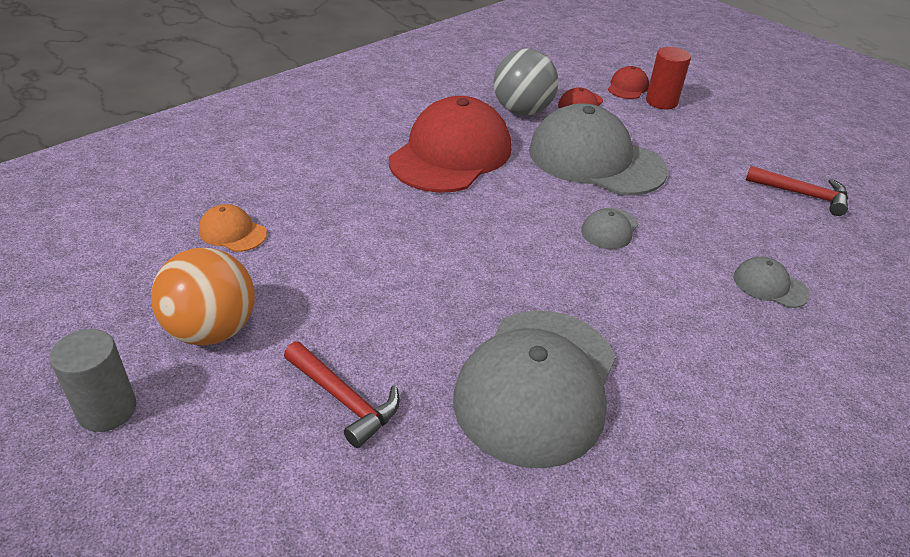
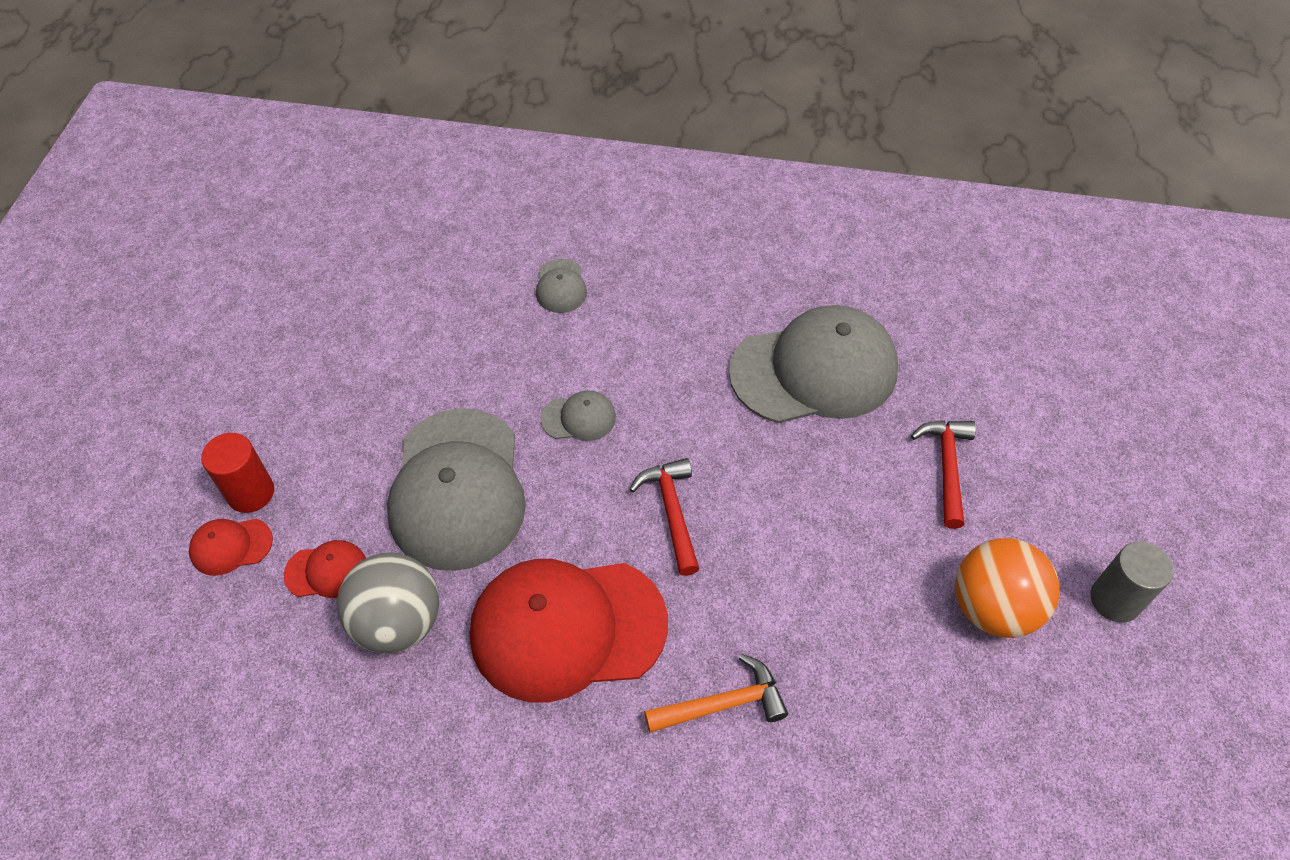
camera: 125 degrees left, 15 degrees up
(232, 232) = (889, 715): orange cap -> none
(333, 179) = (723, 704): none -> orange hammer
(802, 195) = (383, 306): red hammer -> red hammer (672, 512)

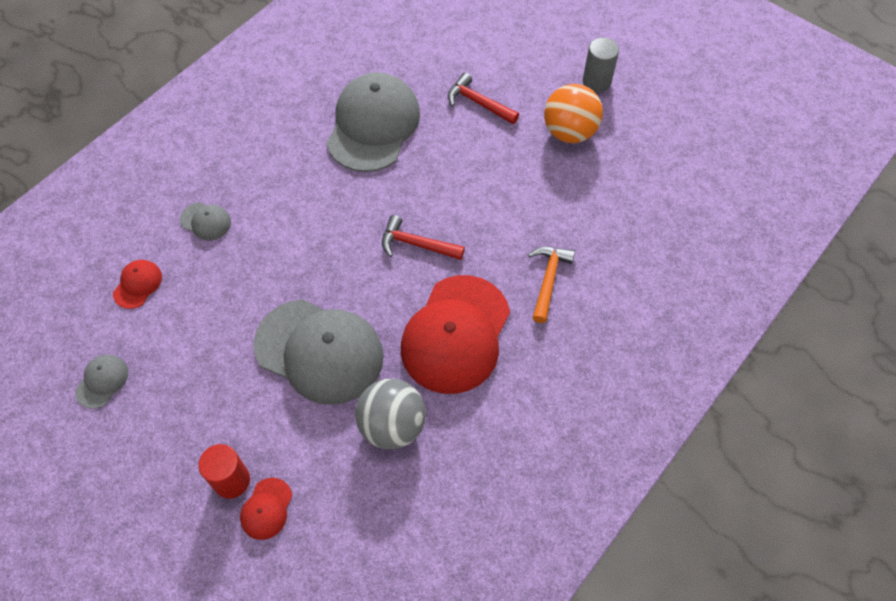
camera: 60 degrees left, 5 degrees up
(326, 571) = (327, 454): red cap -> red cap (138, 285)
(578, 418) = (316, 260): grey cap -> grey cap (102, 381)

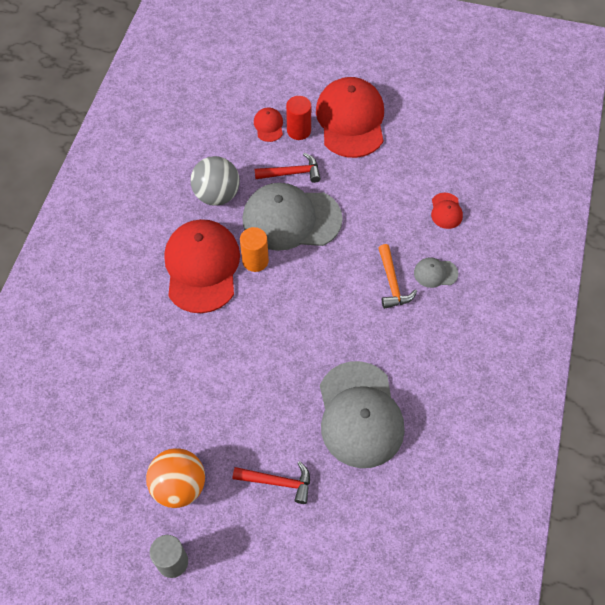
camera: 155 degrees right, 0 degrees up
(102, 381) = (418, 148): grey cap -> none
(152, 466) = (351, 120): none -> red cap
(390, 316) = (255, 261): none -> orange cylinder
(416, 244) = (264, 321): red hammer -> red hammer (292, 173)
(548, 280) = (148, 335): orange hammer -> orange hammer (392, 283)

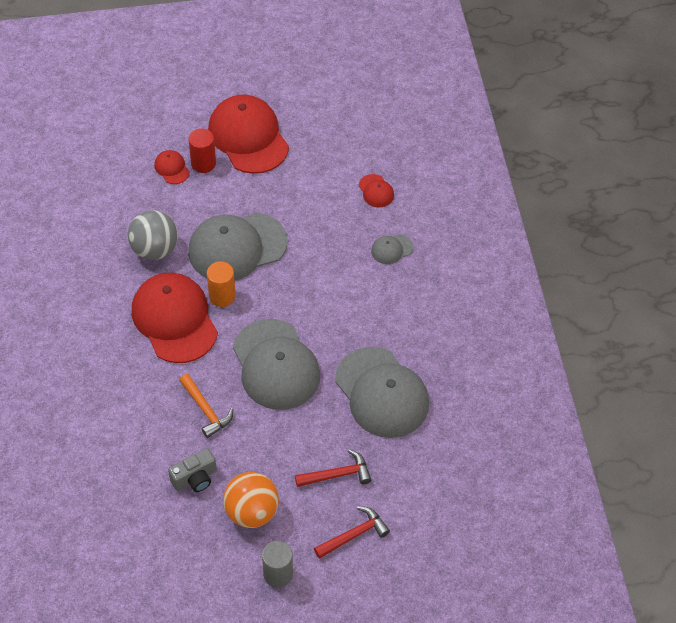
camera: 25 degrees left, 5 degrees down
(144, 430) = (195, 478): none -> grey camera
(272, 346) = (276, 365): none -> grey cap
(292, 173) = (216, 205): red hammer -> red hammer (354, 535)
(392, 283) = (357, 271): orange hammer -> orange hammer (206, 410)

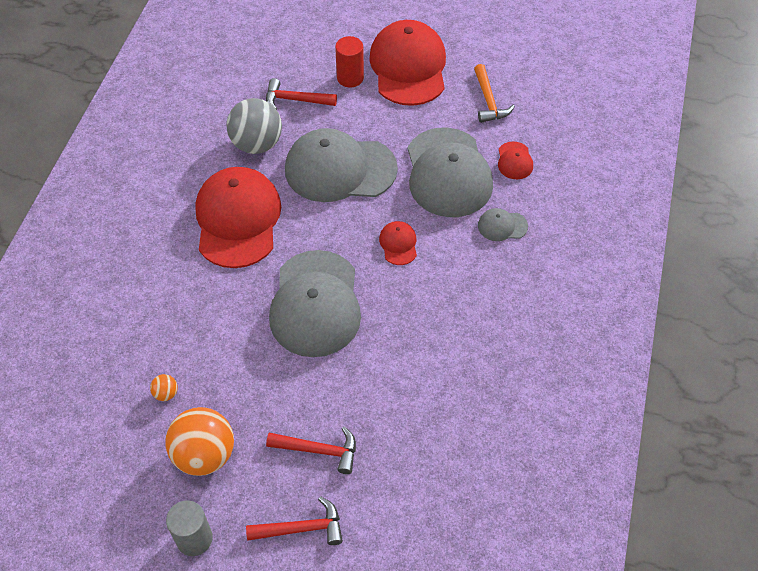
camera: 25 degrees right, 0 degrees up
(167, 199) = (295, 100): none -> red hammer
(172, 168) = (316, 73): red cap -> red cap (398, 244)
(195, 478) = (166, 393): grey camera -> orange ball
(206, 410) = (217, 324): orange hammer -> orange hammer (488, 101)
(222, 296) = (298, 213): orange cylinder -> none
(381, 393) = (414, 377): grey cap -> grey cap (448, 173)

